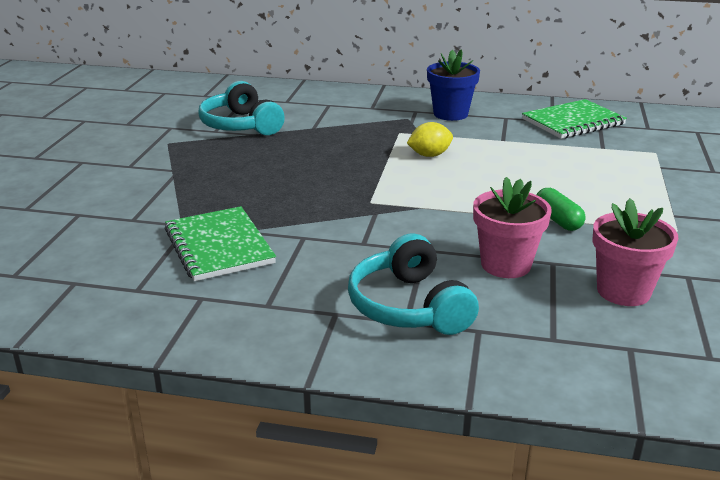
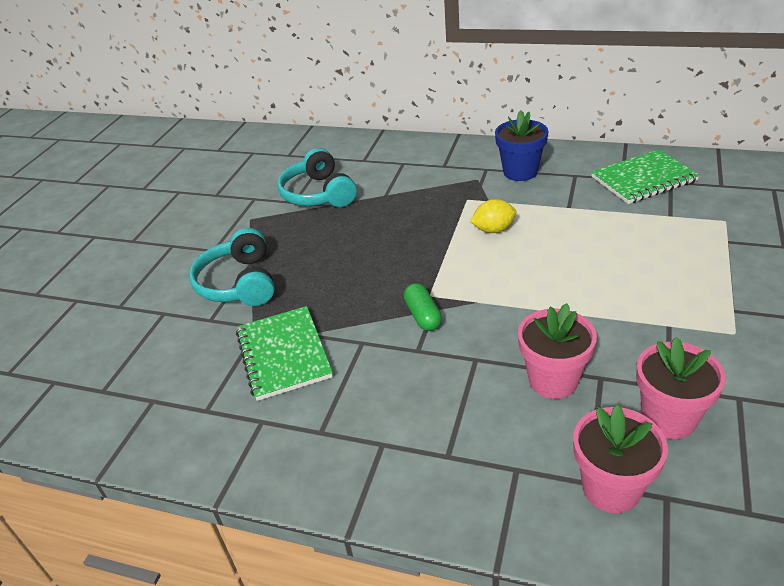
camera: 10 degrees right, 10 degrees up
(409, 306) = (452, 436): turquoise headphones -> turquoise headphones (239, 283)
(558, 220) = (612, 318): green capsule -> green capsule (423, 315)
(575, 342) = (611, 488): none -> pink flower pot

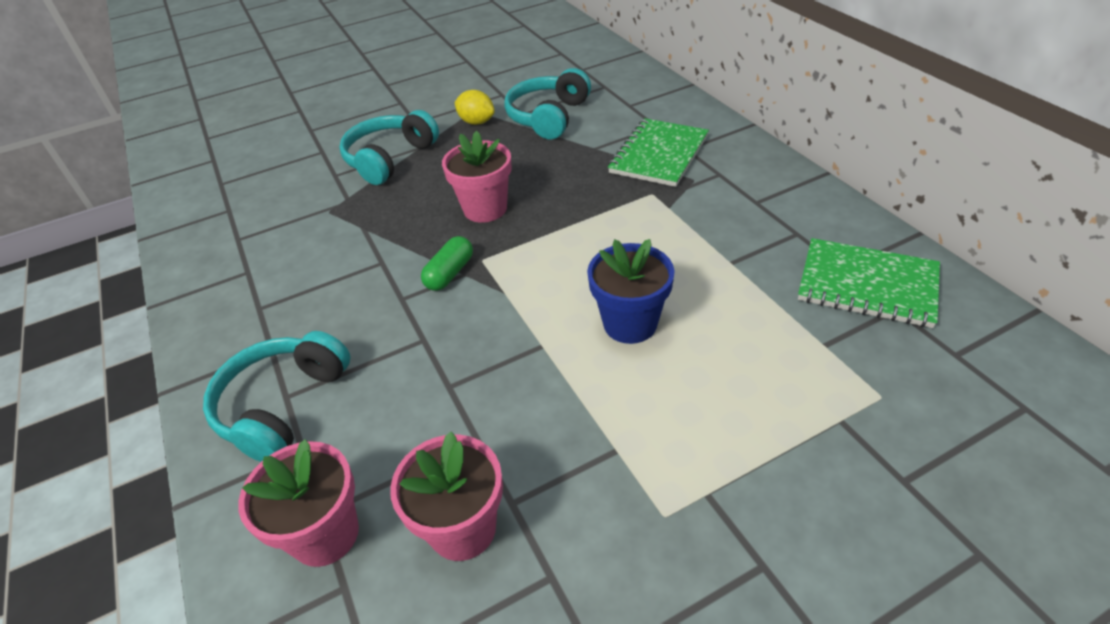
camera: 45 degrees right, 5 degrees up
(284, 354) = (329, 233): green notebook -> green notebook (659, 155)
(456, 461) = (283, 406): none -> turquoise headphones
(493, 230) = (625, 237): yellow lemon -> yellow lemon (476, 122)
(520, 172) = (746, 196): blue flower pot -> blue flower pot (630, 324)
(553, 380) = (441, 408): pink flower pot -> pink flower pot (485, 209)

